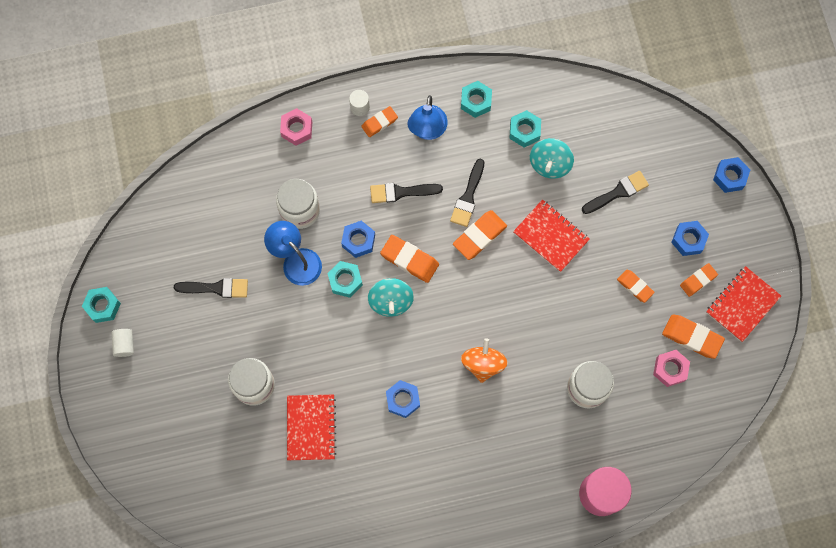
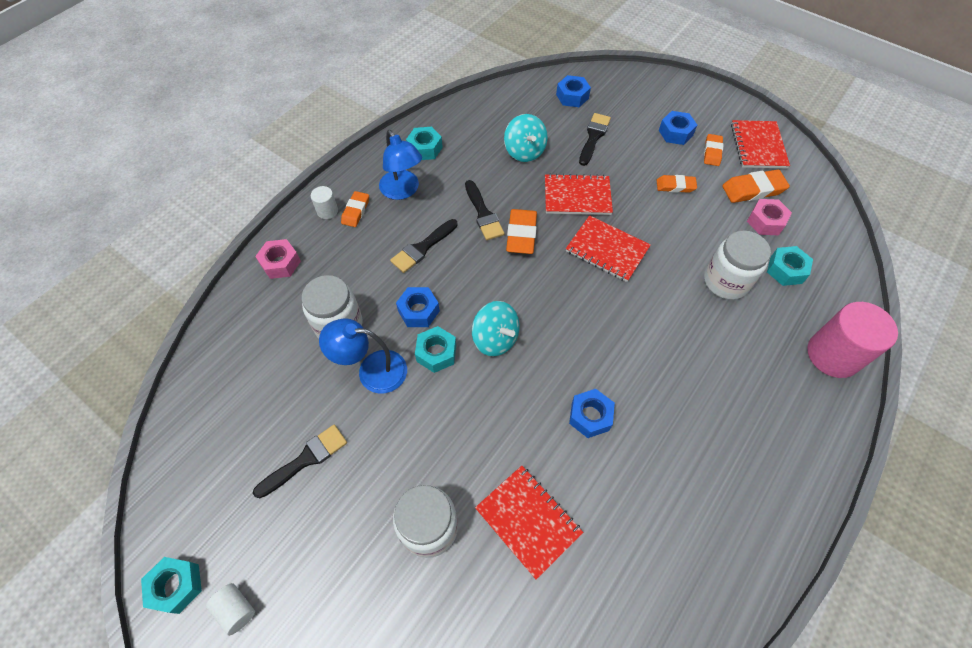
camera: 40 degrees left, 15 degrees down
(409, 260) = (480, 293): orange eraser -> none
(483, 364) = (626, 328): orange spinning top -> none
(524, 131) = (483, 143): turquoise nut -> turquoise nut (786, 270)
(528, 297) = (607, 250): none -> red notebook
(729, 177) = (656, 81): blue nut -> blue nut (572, 96)

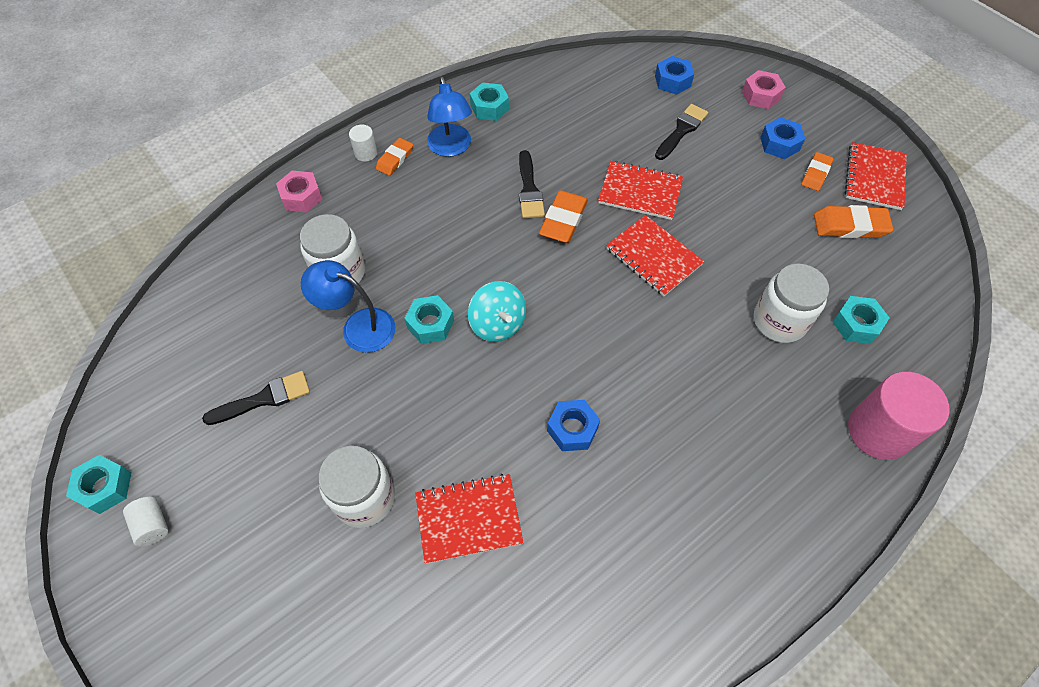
camera: 15 degrees right, 0 degrees up
(418, 311) = (426, 277): blue nut -> none
(422, 248) = (452, 212): black brush -> none
(524, 151) = (597, 131): turquoise spinning top -> none
(528, 521) = (468, 519): red notebook -> red notebook turned 75 degrees counterclockwise
(675, 186) = (758, 203): orange eraser -> none
(765, 222) = (851, 265): pink nut -> pink nut (760, 95)

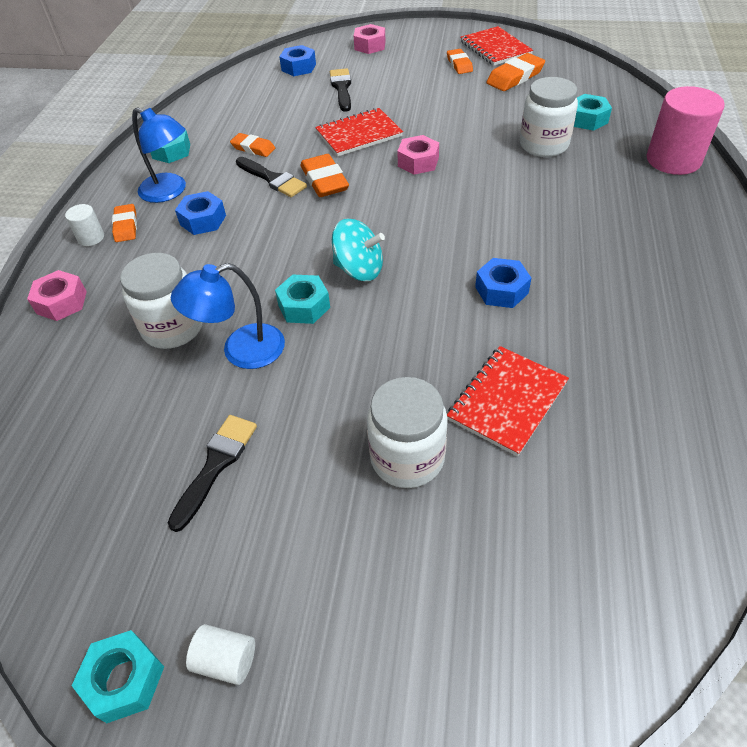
camera: 40 degrees left, 10 degrees down
(547, 147) = (253, 148): none -> orange eraser
(653, 257) = (418, 162): red notebook -> pink nut
(779, 144) = (416, 62): blue nut -> blue nut (203, 220)

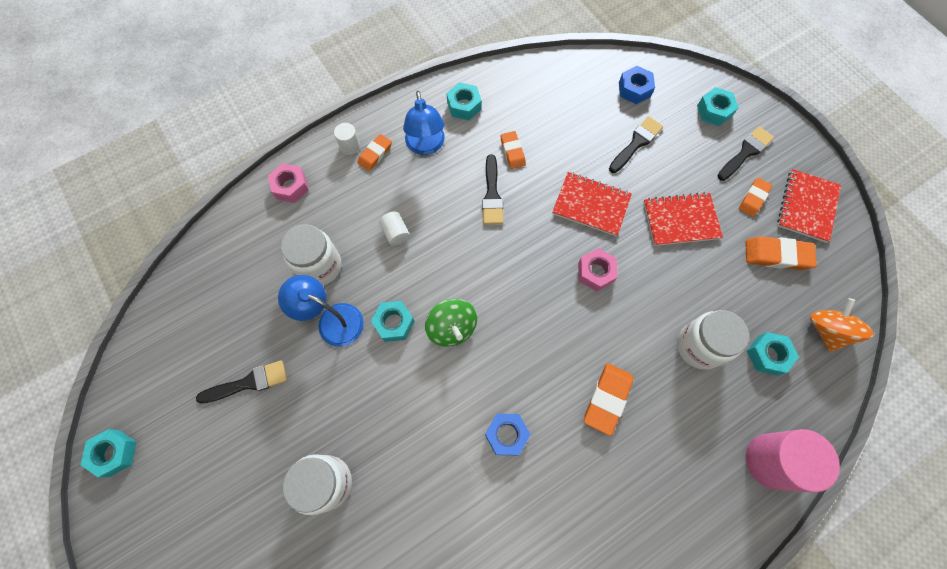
camera: 45 degrees right, 20 degrees up
(203, 220) = (417, 192): blue nut -> none
(226, 660) = (152, 491): white cylinder -> white cylinder (396, 233)
(324, 180) = (519, 229): orange eraser -> orange eraser (607, 399)
(359, 269) = (452, 328): turquoise spinning top -> green spinning top
(370, 45) = (714, 111): pink nut -> turquoise nut
(420, 50) = (745, 152): none -> black brush
(507, 401) = (411, 510): red notebook -> red notebook (681, 220)
(597, 86) = (827, 330): none -> orange spinning top

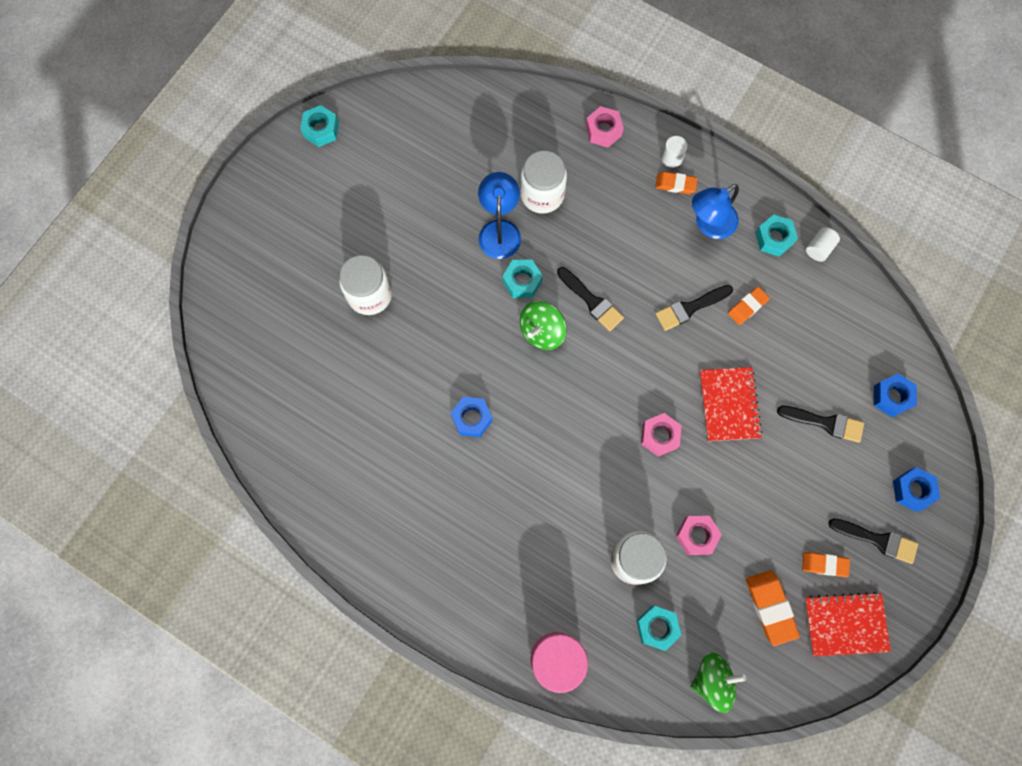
camera: 65 degrees right, 5 degrees up
(248, 383) = (417, 194): black brush -> black brush (591, 301)
(396, 233) = (606, 242): white cylinder -> white cylinder (819, 248)
(607, 399) = (543, 492): orange eraser -> none
(681, 220) = (759, 498): red notebook -> none
(696, 284) = (696, 536): none -> pink nut
(714, 111) = (912, 490): turquoise nut -> blue nut
(827, 330) = (712, 680): orange spinning top -> green spinning top

